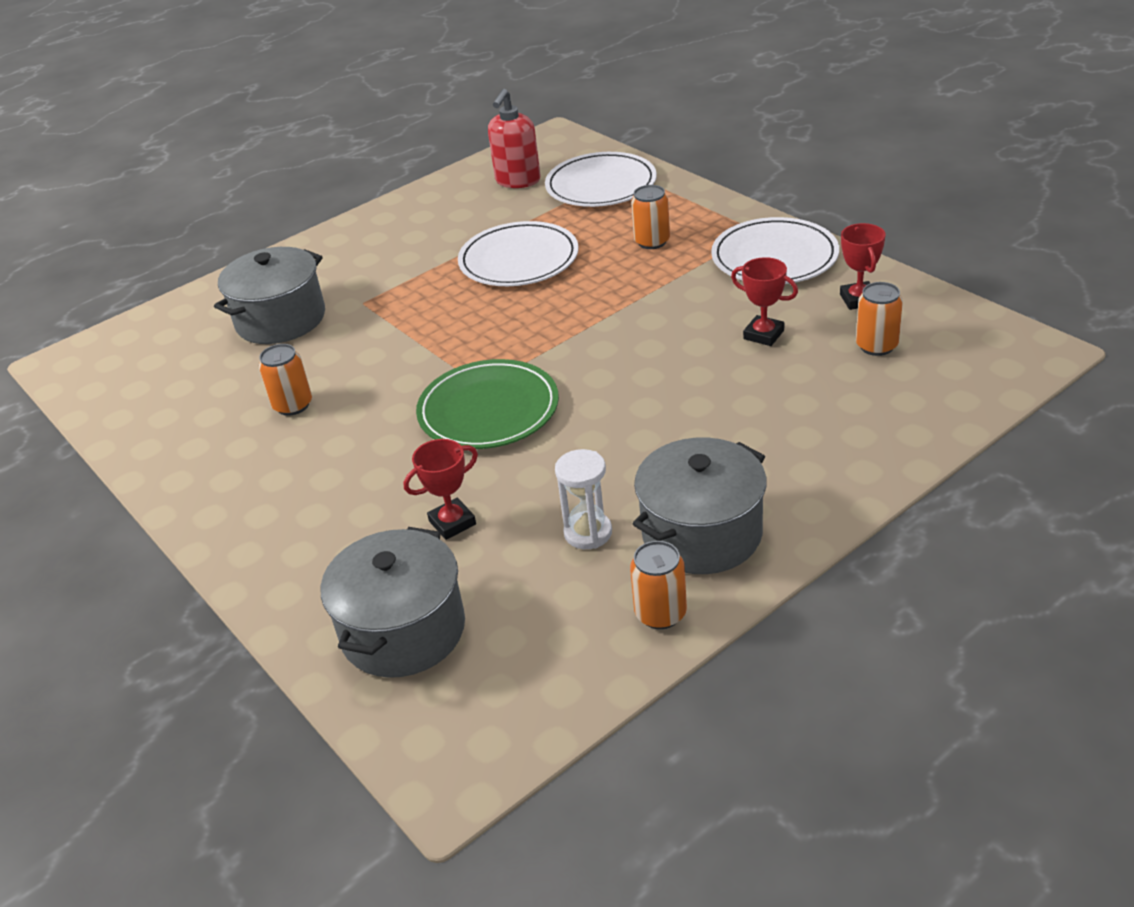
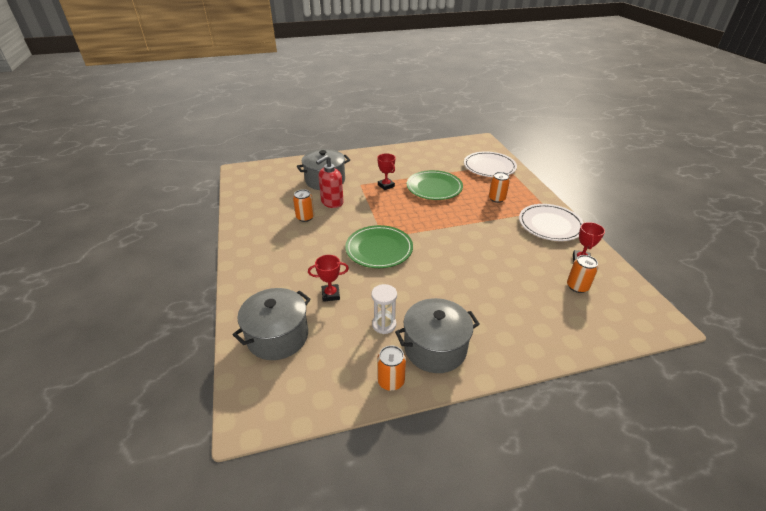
camera: 20 degrees right, 0 degrees up
(517, 181) = (455, 154): red soap dispenser -> red soap dispenser (332, 202)
(519, 260) = (434, 188): white plate -> green plate
(763, 334) = (523, 260): red trophy -> red trophy (386, 185)

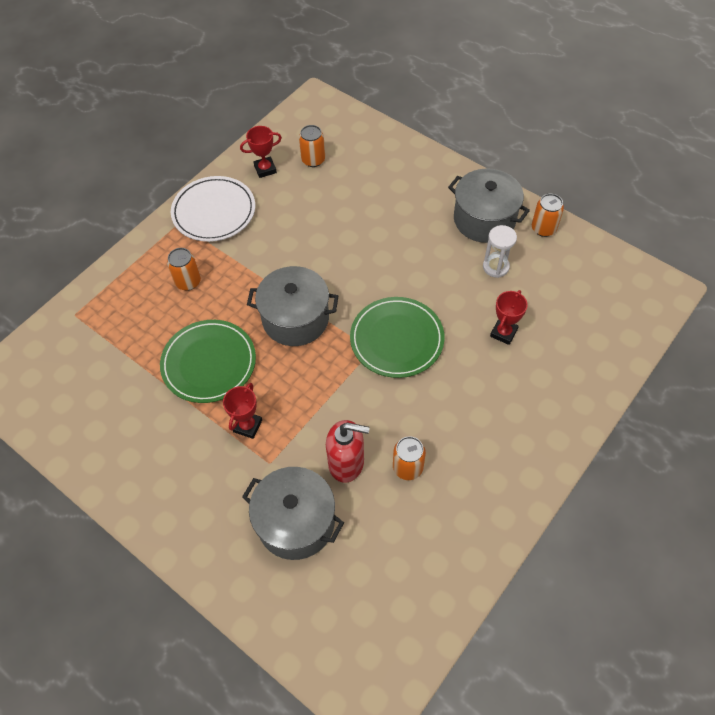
camera: 125 degrees left, 20 degrees up
(278, 336) = (589, 334): grey pot -> grey pot (295, 319)
(330, 294) = (503, 333): red trophy -> red trophy turned 75 degrees clockwise
(489, 167) = (94, 329): white plate -> none

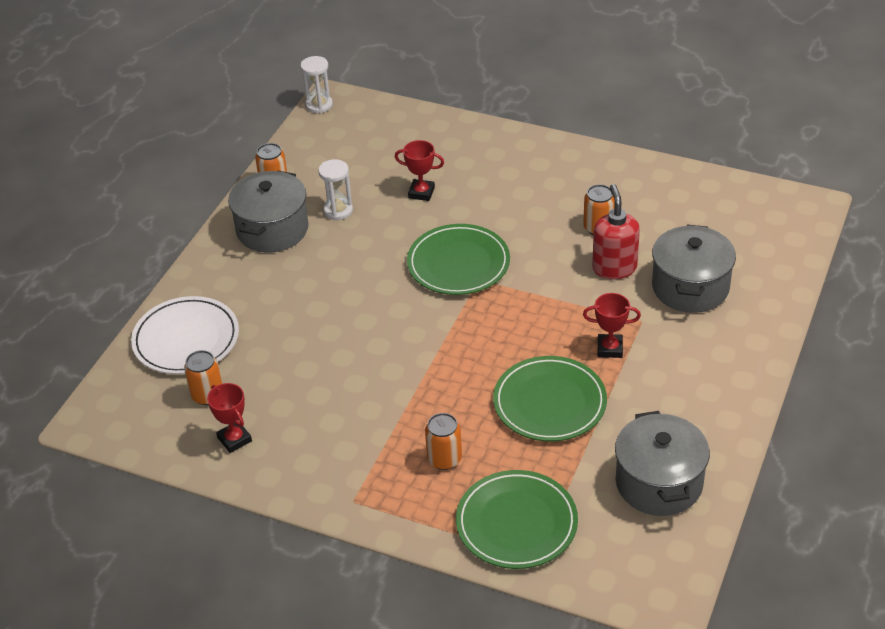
camera: 105 degrees left, 15 degrees down
(108, 311) = (516, 523): none -> green plate
(214, 212) = (323, 470): white plate -> white plate (186, 339)
(295, 319) = (462, 347): grey pot -> grey pot (659, 483)
(659, 279) = (319, 105): none -> white hourglass

